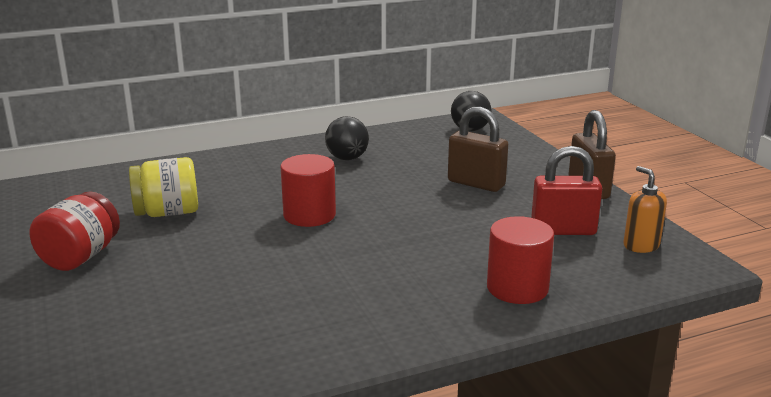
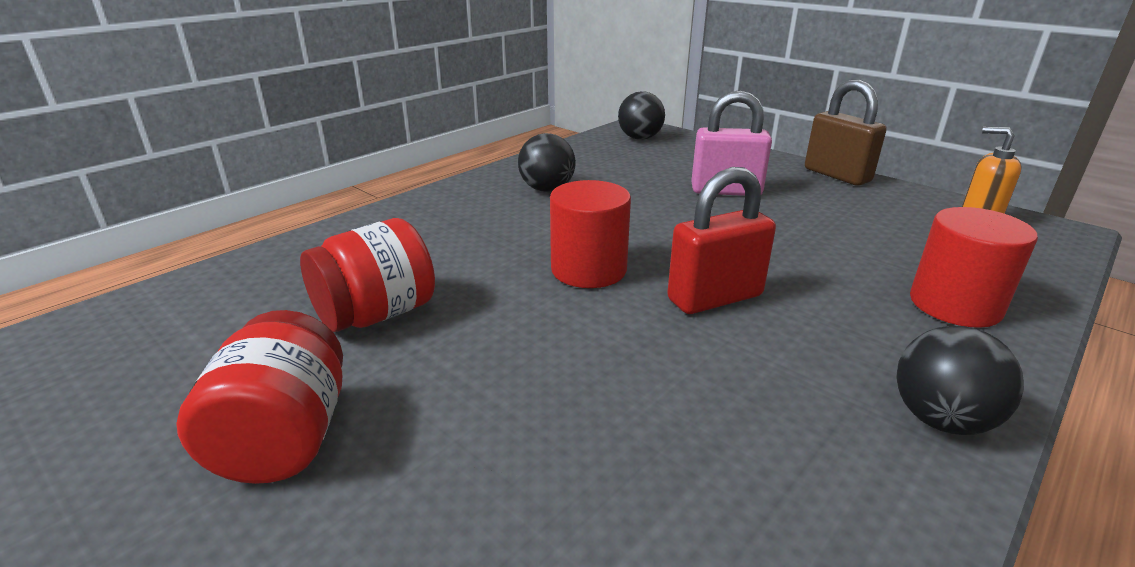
camera: 25 degrees left, 5 degrees up
(167, 213) = (377, 314): yellow jar -> red jar
(401, 334) = (940, 419): none -> black ball
(476, 183) = (726, 191): brown padlock -> pink padlock
(563, 230) = (885, 223): red padlock -> red padlock (715, 298)

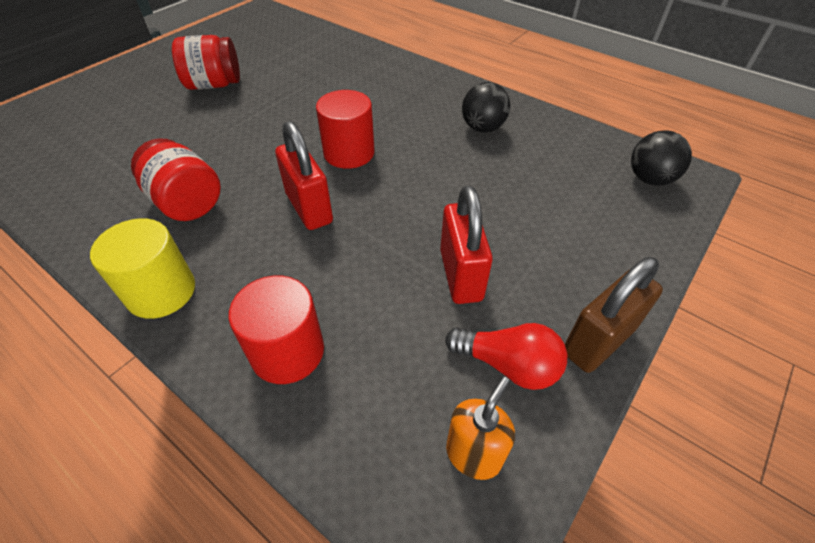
camera: 85 degrees right, 20 degrees up
(377, 314) = (301, 88): red jar -> red jar (187, 202)
(726, 191) = (512, 233): pink padlock -> none
(793, 215) = (461, 275): none -> red padlock
(884, 205) = (508, 365): none -> red light bulb
(940, 419) = (161, 292): black ball -> yellow cylinder

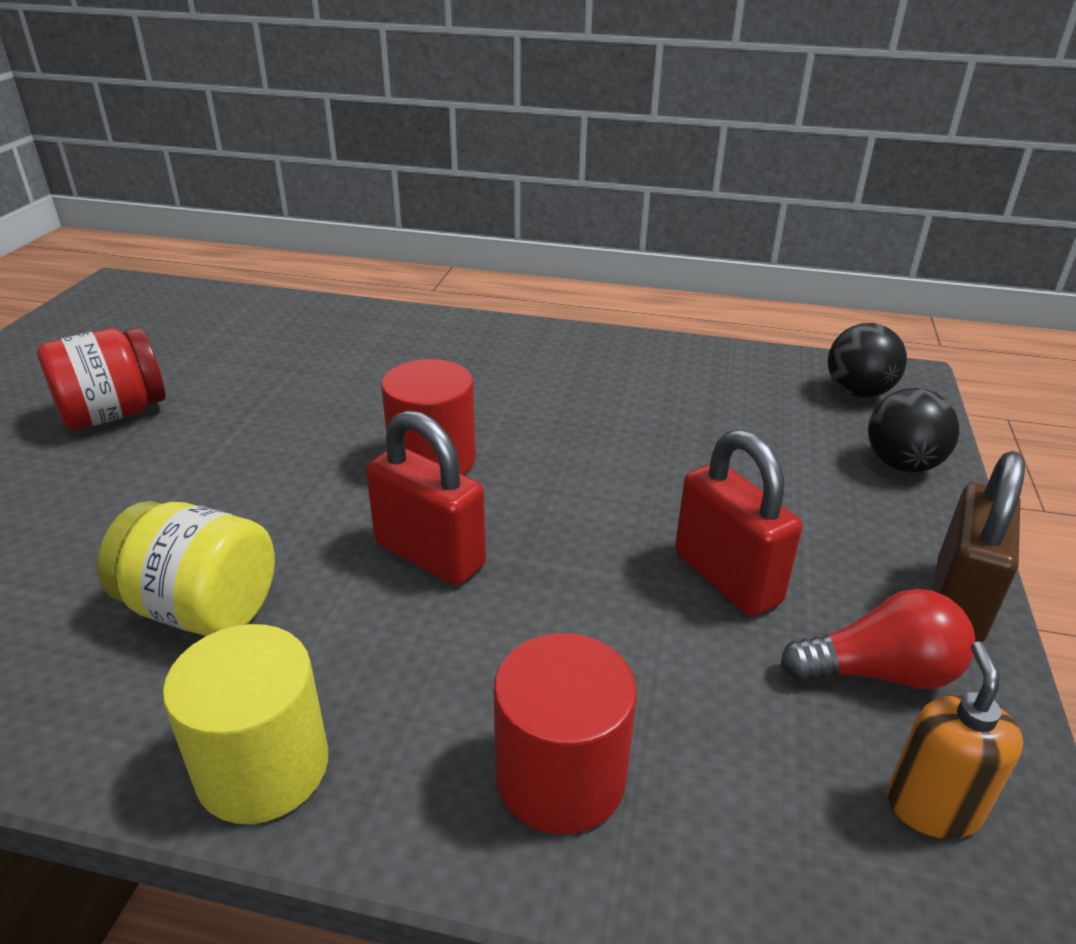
camera: 25 degrees left, 15 degrees down
(187, 202) = (202, 609): red jar -> yellow jar
(482, 128) = (603, 380): black ball -> black ball (901, 464)

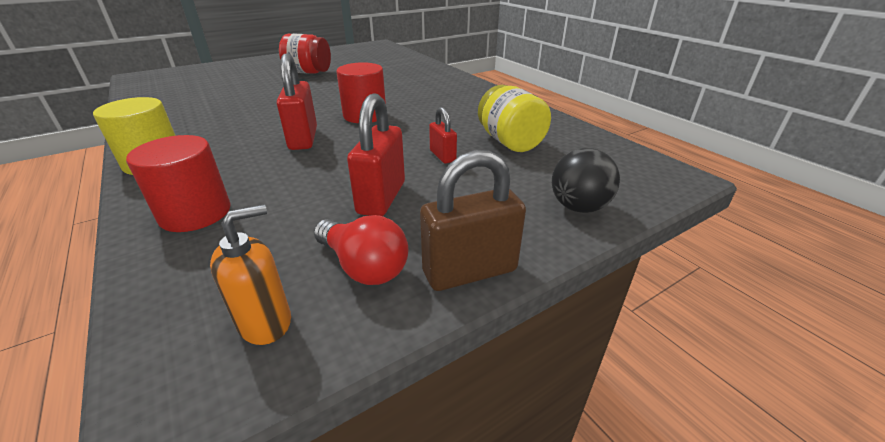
camera: 45 degrees right, 0 degrees up
(202, 609) = (224, 122): yellow jar -> yellow jar (510, 142)
(670, 473) = (442, 156): none -> red padlock
(858, 392) = (624, 170): black ball -> none

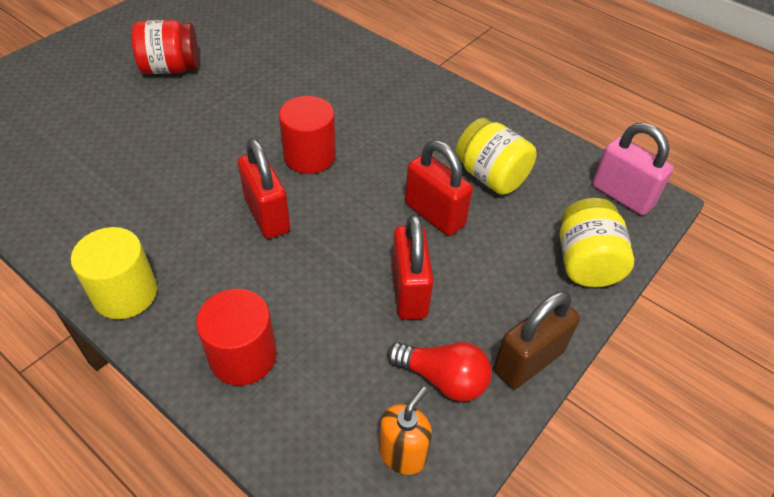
camera: 20 degrees left, 15 degrees up
(442, 156) = (434, 214): red padlock -> red padlock, size x1.75
(578, 207) = (585, 263): black ball -> yellow jar
(639, 169) = (622, 196): none -> pink padlock

